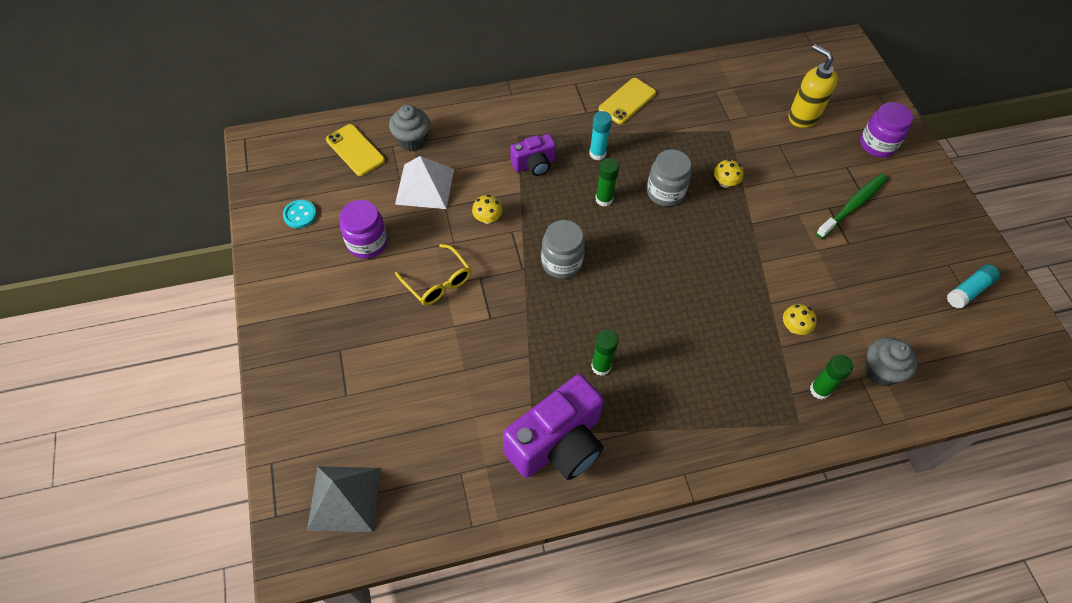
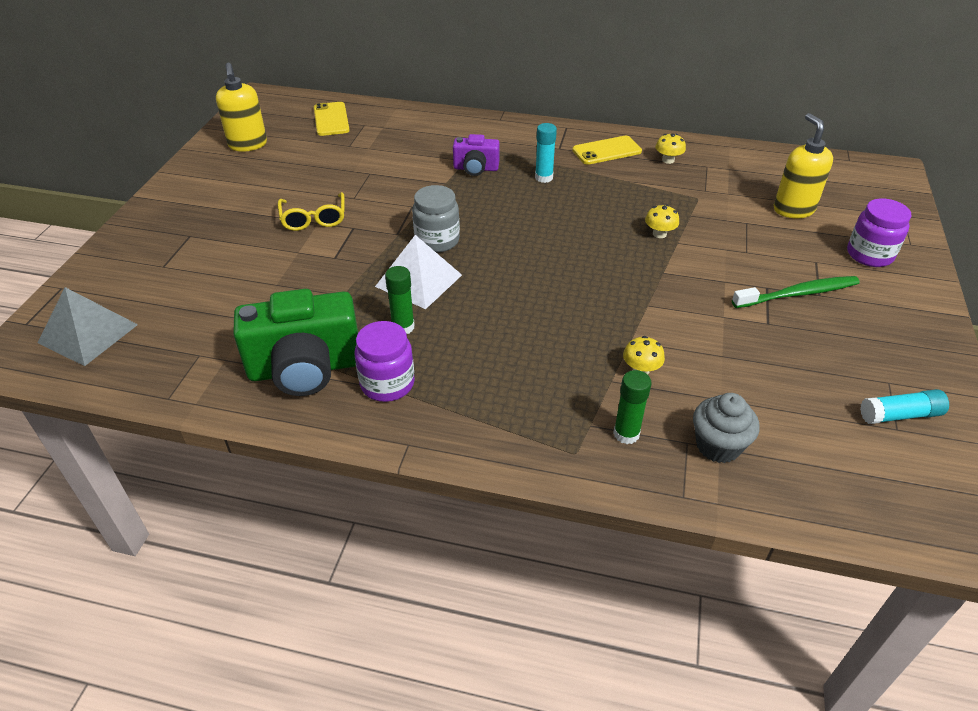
camera: 30 degrees right, 15 degrees down
(300, 215) = (248, 145): turquoise button -> yellow soap dispenser
(367, 243) = (281, 177): purple jar -> purple jar (387, 384)
(412, 140) = (383, 125): grey cupcake -> none
(424, 186) = (365, 156): white pyramid -> white pyramid (418, 280)
(487, 218) = (399, 191): yellow mushroom -> yellow mushroom (668, 160)
(557, 443) = (305, 368): purple camera -> green camera
(604, 199) = (520, 210): green glue stick -> none
(665, 192) = (588, 223): grey jar -> none

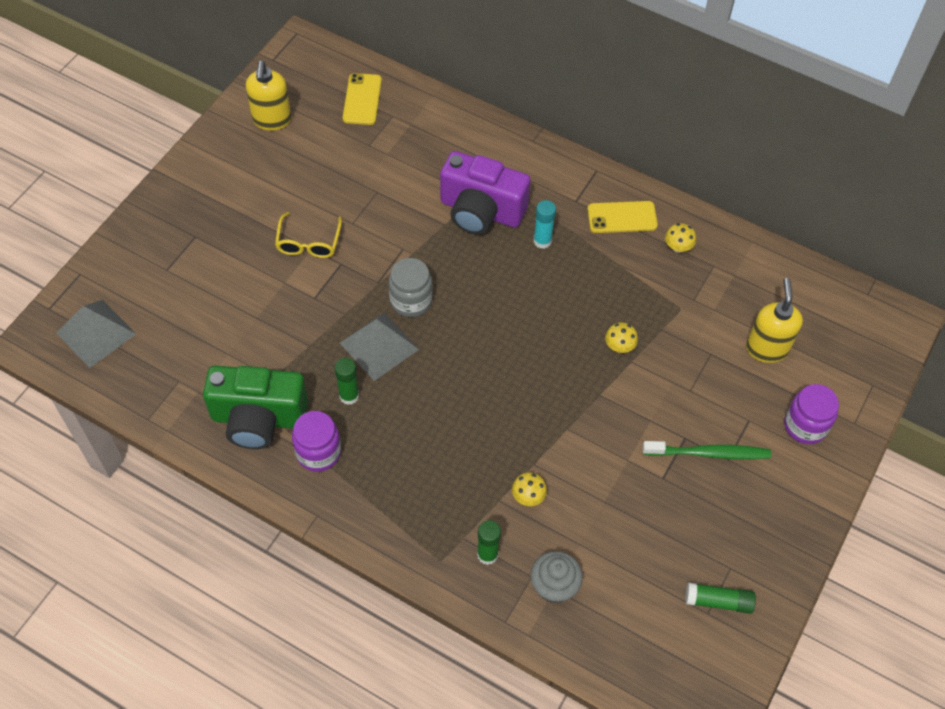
camera: 15 degrees right, 15 degrees up
(418, 280) = (379, 346): white pyramid -> grey pyramid
(476, 168) = (481, 211): purple camera -> purple camera, size x1.86
(900, 415) = (718, 601): turquoise glue stick -> green glue stick

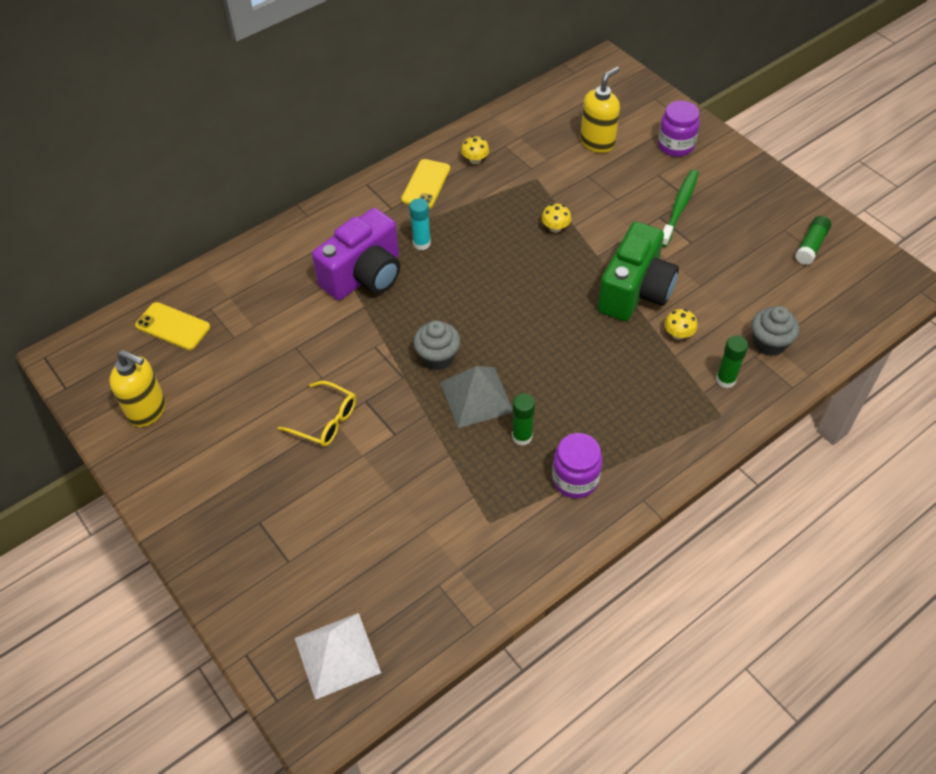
camera: 65 degrees left, 5 degrees down
(96, 333) = (337, 655): grey pyramid -> white pyramid
(258, 418) = (516, 521): green camera -> green camera (635, 291)
(411, 301) = (437, 357): grey jar -> grey cupcake
(766, 348) = (597, 142): yellow soap dispenser -> yellow soap dispenser turned 105 degrees clockwise

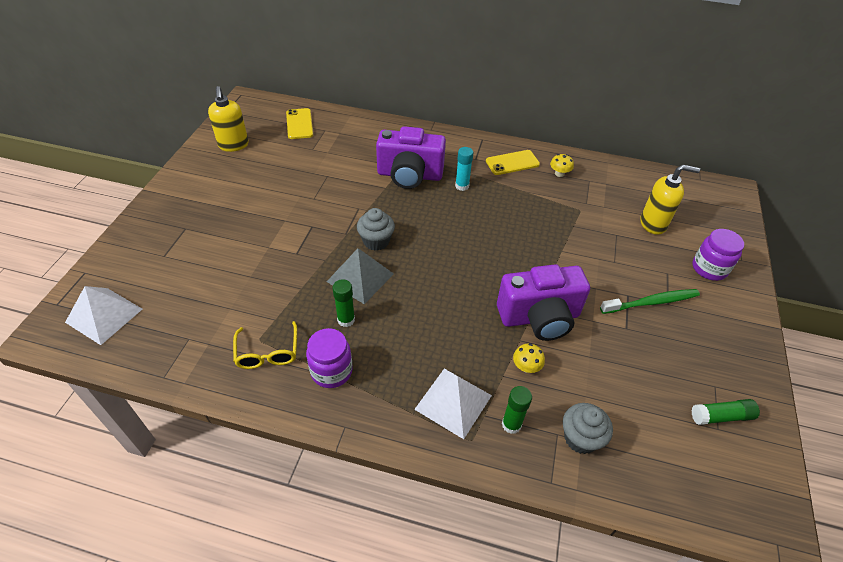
camera: 50 degrees right, 5 degrees down
(325, 421) = (282, 217): yellow glasses -> yellow glasses (267, 353)
(555, 228) = (548, 242): yellow mushroom -> none
(635, 291) = (539, 317): green camera -> purple camera
(676, 406) = (453, 402): none -> white pyramid

